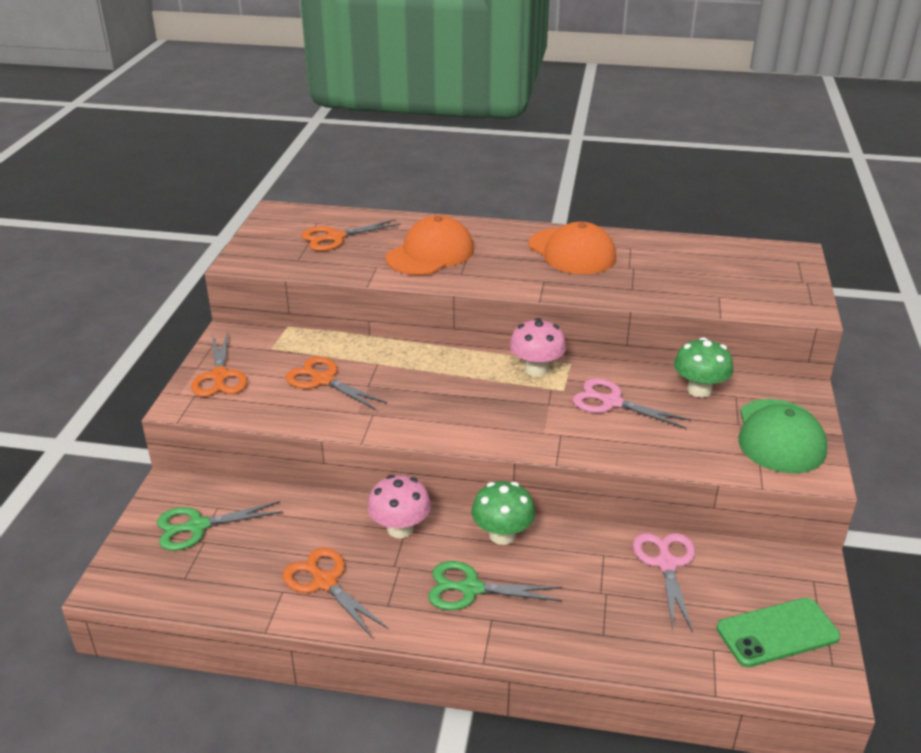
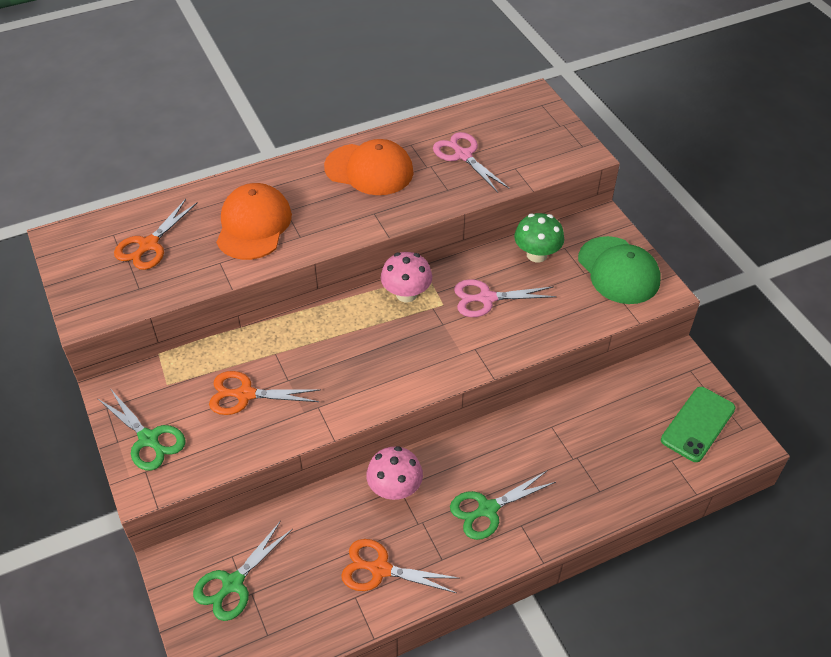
camera: 35 degrees left, 15 degrees up
(220, 376) = (149, 439): orange scissors -> green scissors
(502, 535) = (472, 450): green mushroom -> none
(666, 564) = (596, 410): pink scissors -> pink scissors (463, 155)

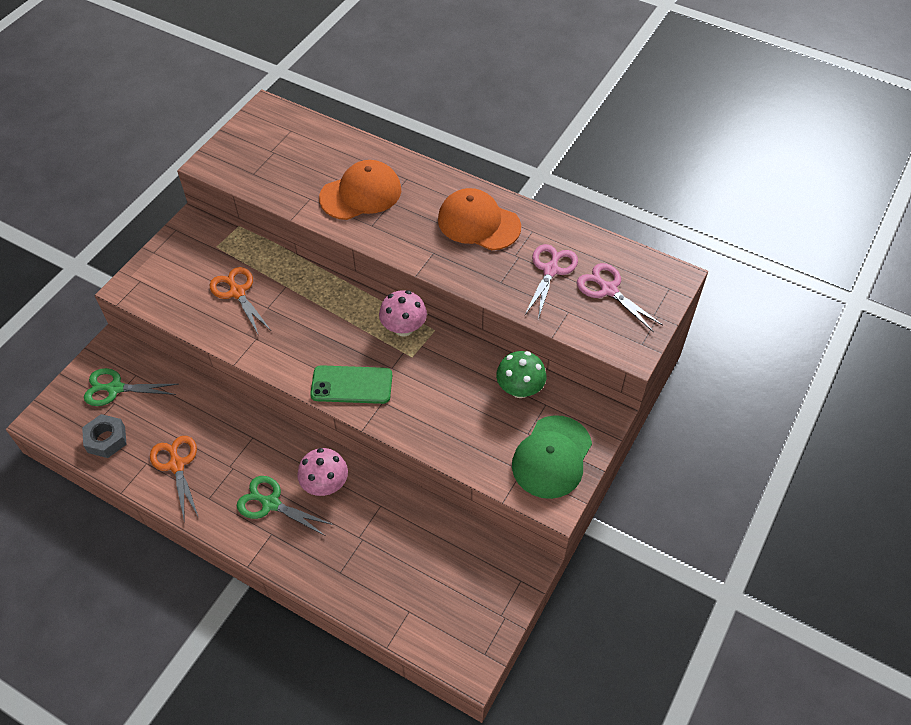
camera: 55 degrees right, 5 degrees up
(149, 245) = (295, 153): orange scissors -> none
(149, 439) = (165, 266): green scissors -> none
(294, 622) = (106, 439): none -> grey nut
(369, 170) = (478, 223): orange cap -> orange cap turned 135 degrees clockwise
(395, 489) = (250, 435): pink mushroom -> pink mushroom (325, 484)
(486, 298) = (441, 381): pink scissors -> pink scissors (608, 290)
(697, 424) = (463, 614): green phone -> green phone (351, 385)

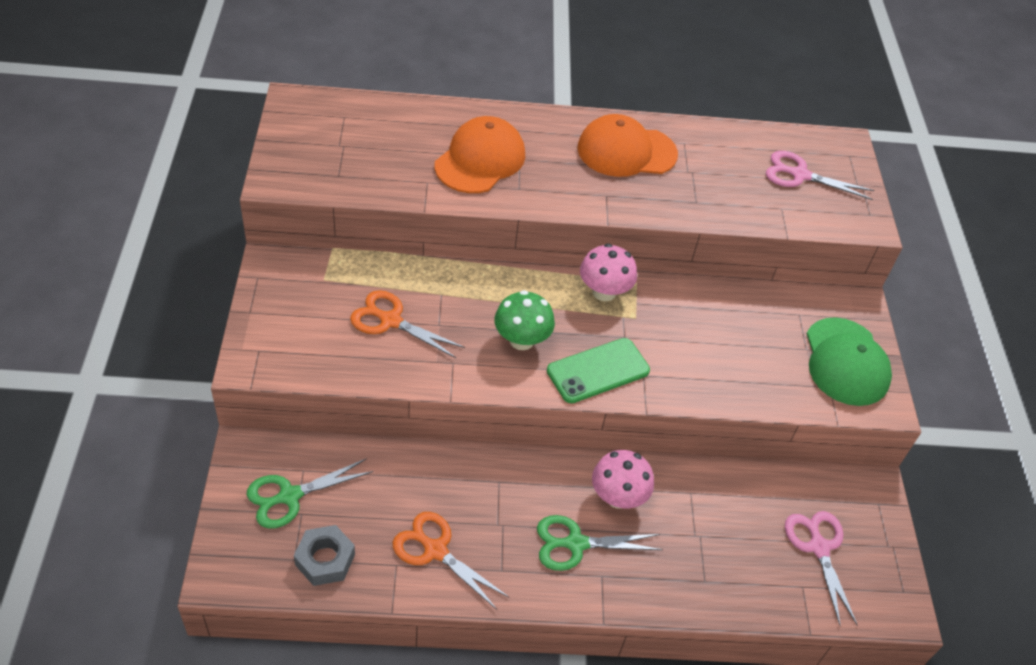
camera: 35 degrees left, 5 degrees down
(520, 389) = (764, 309): green mushroom -> green mushroom (521, 340)
(550, 270) = (733, 174): pink scissors -> pink scissors (818, 547)

